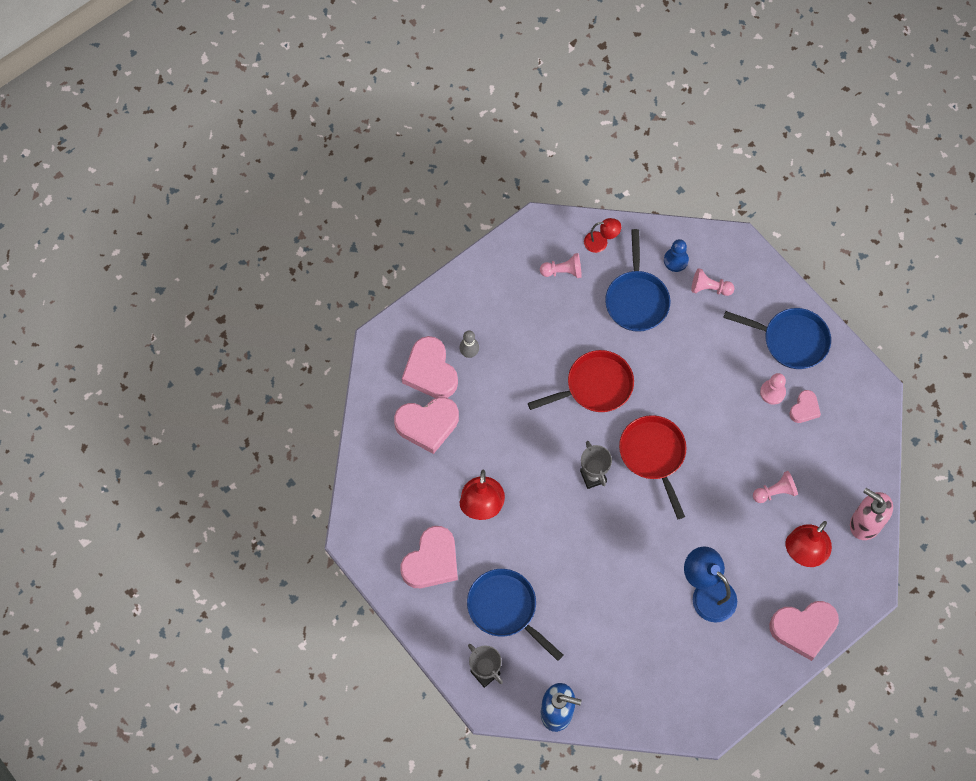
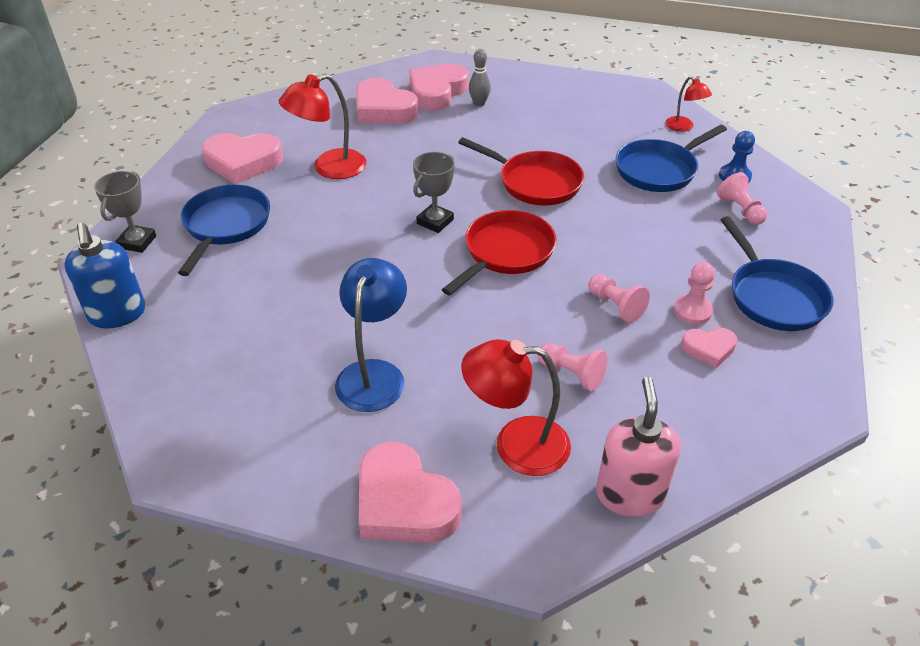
camera: 55 degrees right, 25 degrees down
(563, 271) = (624, 119): pink pawn -> pink pawn (615, 306)

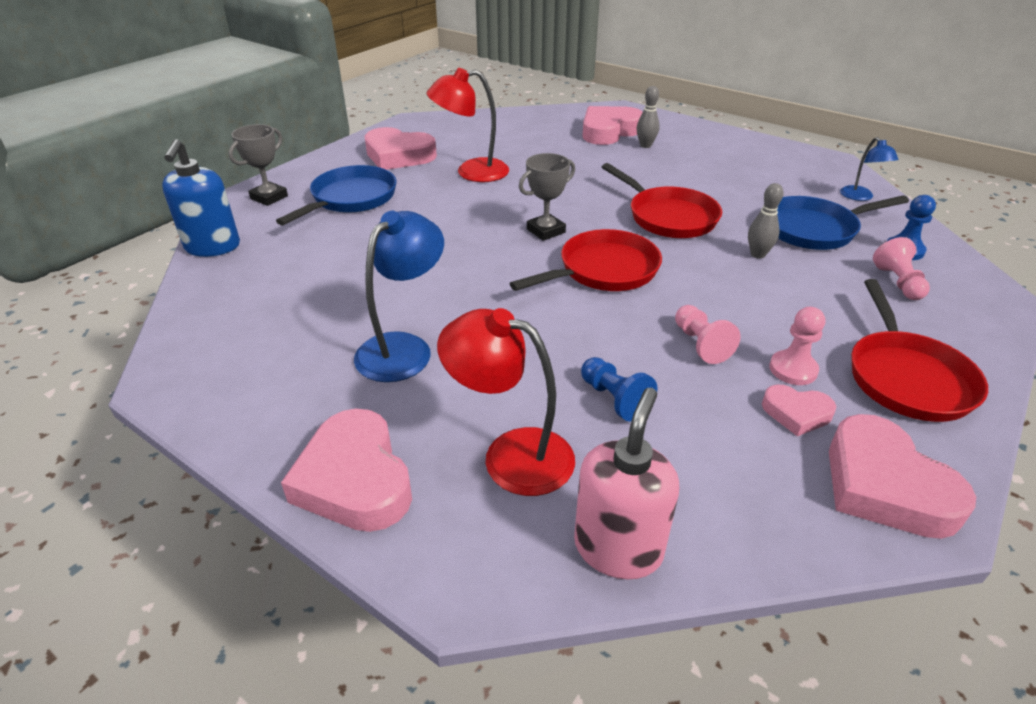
camera: 20 degrees right, 5 degrees down
(383, 109) = (550, 136): pink heart -> pink heart (885, 486)
(571, 374) = (614, 399): pink pawn -> blue pawn
(625, 206) = (758, 254): none -> grey bowling pin
(683, 127) = (860, 197): red lamp -> blue lamp
(773, 297) = (906, 377): blue pan -> red pan

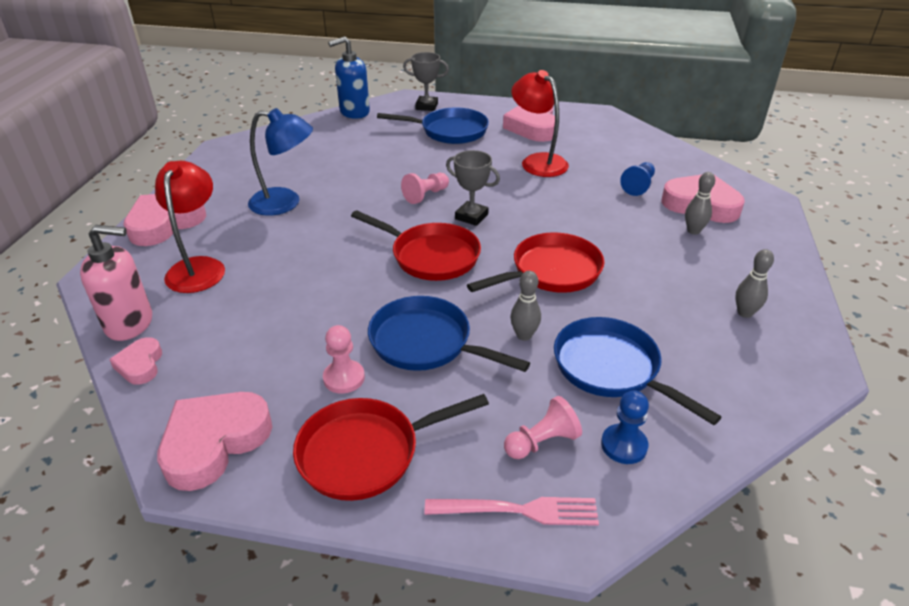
camera: 65 degrees right, 0 degrees up
(614, 399) = (268, 295): blue pawn -> blue pawn (638, 186)
(668, 217) = (551, 271): red pan -> red pan turned 150 degrees counterclockwise
(700, 344) = (354, 323): pink pawn -> pink pawn (426, 195)
(751, 307) = (426, 343): none -> blue pan
(762, 162) = (745, 313): none -> grey bowling pin
(796, 413) = (285, 386): pink heart -> pink heart (140, 365)
(860, 197) = (733, 400): blue lamp -> none
(976, 313) = (518, 510): none -> pink fork

